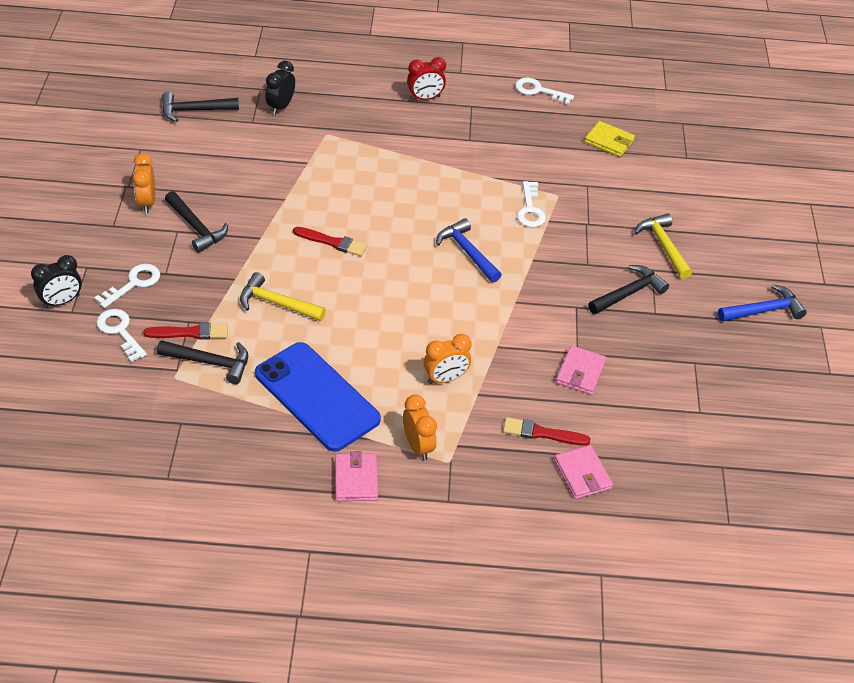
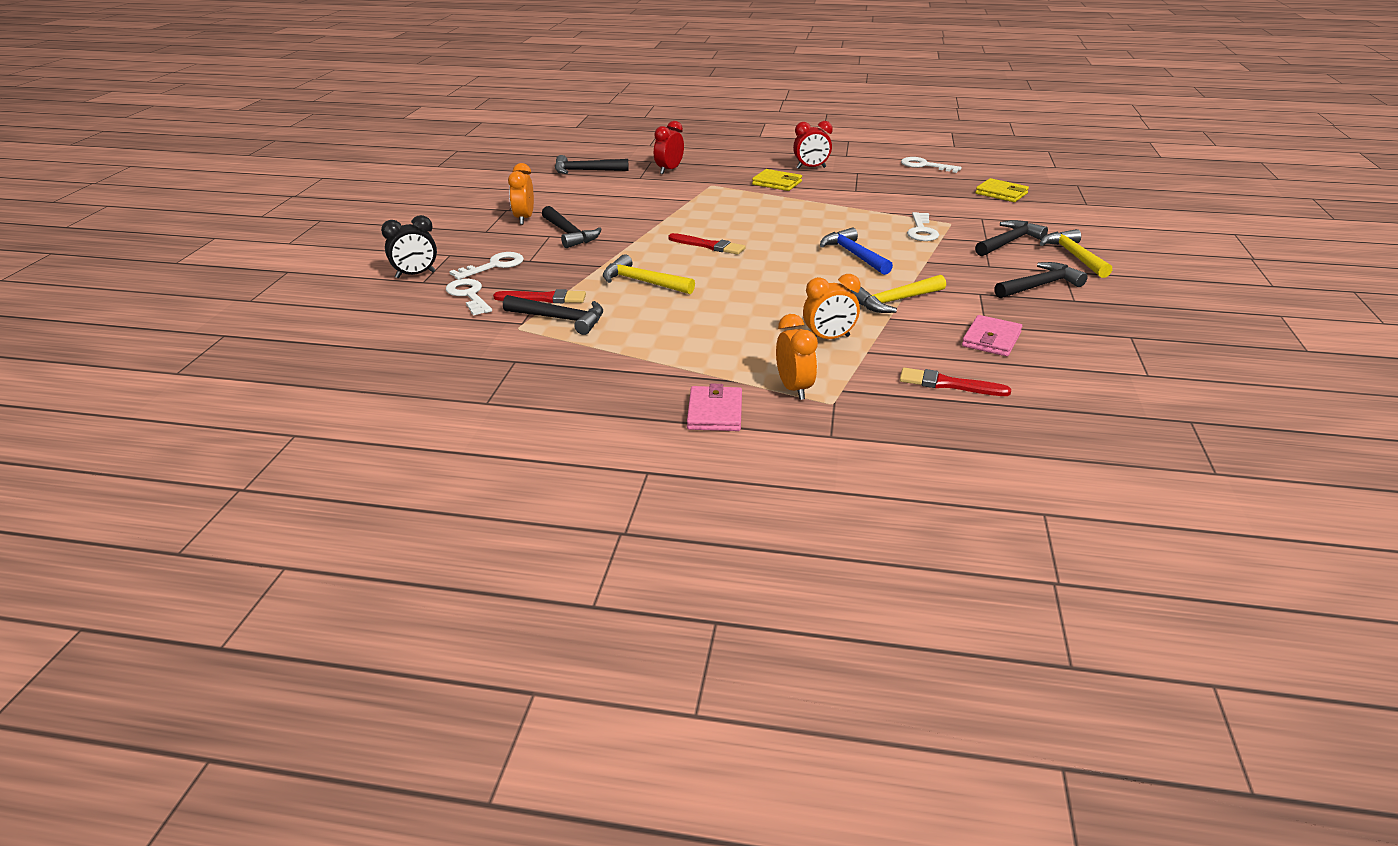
camera: 10 degrees right, 15 degrees down
(281, 107) = (669, 170): black clock -> red clock
(317, 396) = (676, 347): blue phone -> none
(392, 128) = (777, 183): none -> yellow wallet
(502, 322) = (895, 301): none -> yellow hammer
(582, 474) = (1005, 420): pink wallet -> none
(608, 225) = (1009, 242): none -> black hammer
(764, 310) = (1205, 302): blue hammer -> none

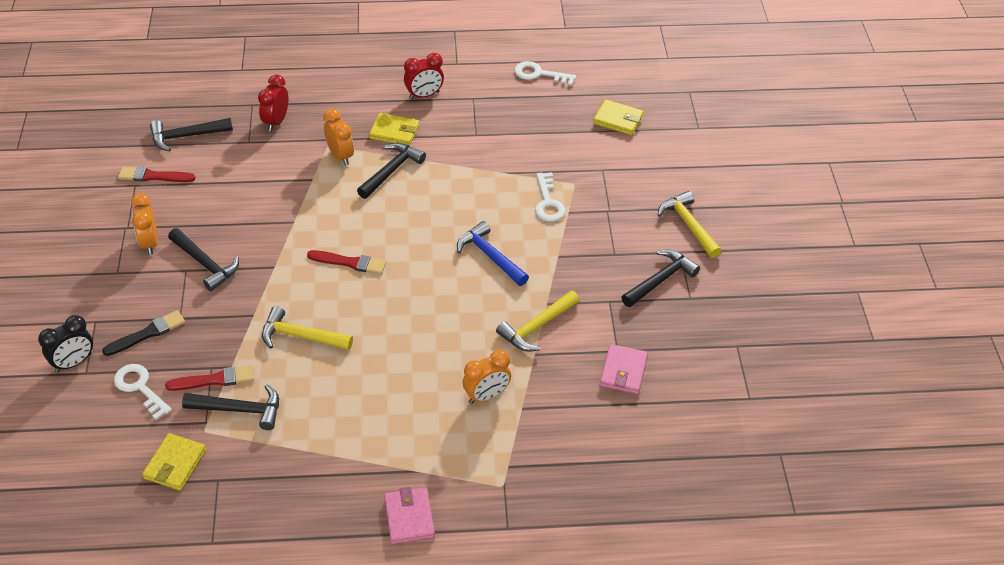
camera: 15 degrees left, 15 degrees up
(476, 345) = (175, 464): none -> yellow wallet
(494, 266) = (147, 333): white key -> black brush
(794, 389) = (468, 473): orange clock -> orange clock (340, 156)
(948, 384) = (593, 442): red brush -> red brush (153, 176)
(1009, 242) = (630, 210): black hammer -> black hammer (391, 171)

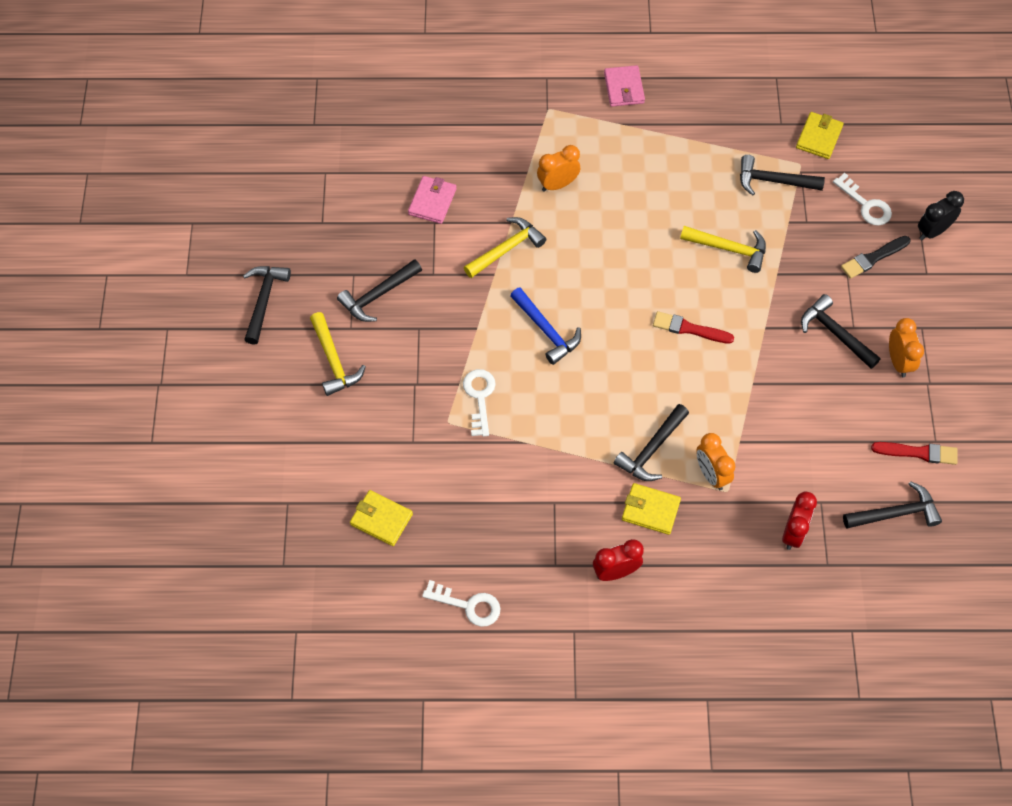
camera: 175 degrees left, 15 degrees up
(214, 380) = (801, 209): red brush -> none
(771, 271) = (264, 300): none -> black hammer

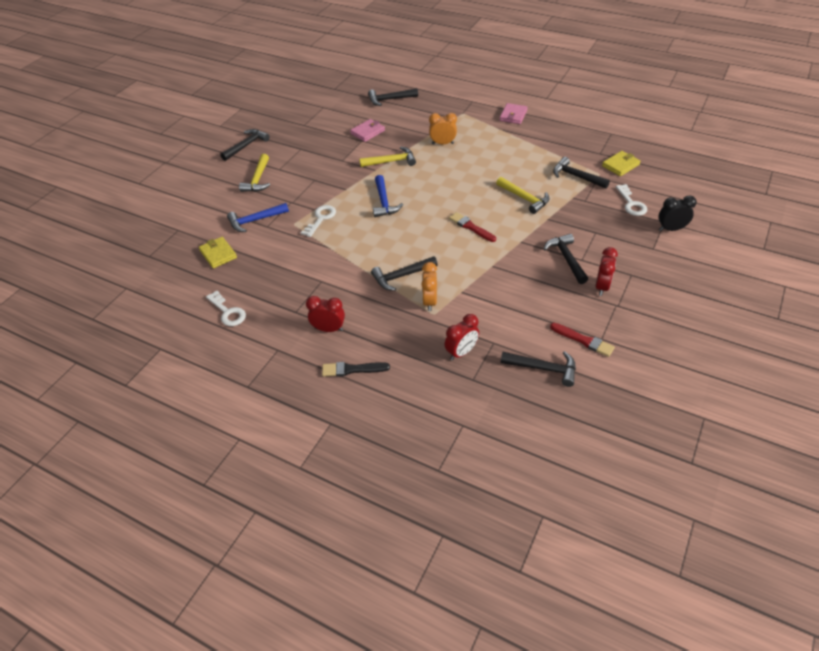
camera: 30 degrees right, 15 degrees down
(378, 295) = (305, 160): black hammer -> black hammer (389, 99)
(388, 439) = (255, 220): none -> blue hammer
(650, 510) = (376, 306): yellow wallet -> none
(873, 258) = (619, 230): black brush -> black brush (352, 369)
(898, 362) = (602, 287): orange clock -> red clock

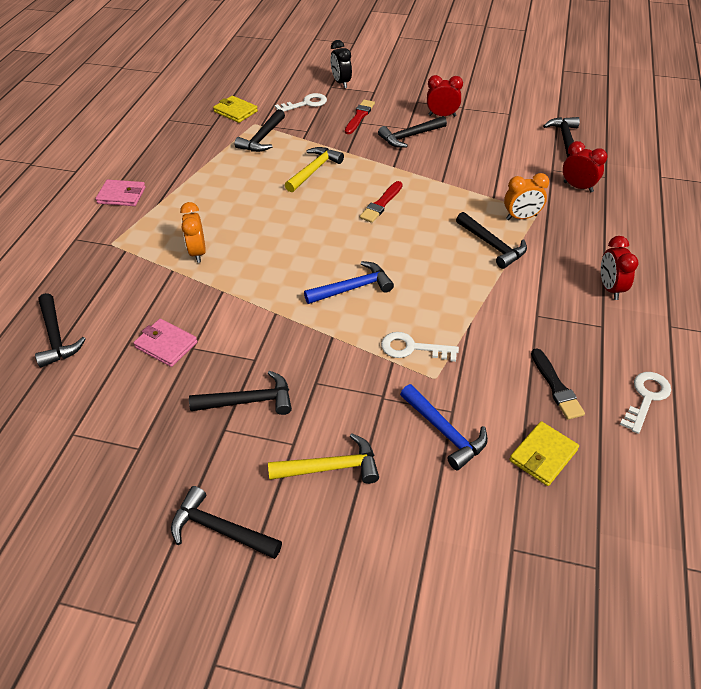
camera: 105 degrees left, 0 degrees up
(314, 157) = (249, 401): none -> black hammer
(352, 369) = (652, 256): black brush -> black brush (556, 387)
(391, 161) = (251, 299): yellow hammer -> none
(584, 340) = (517, 122): red brush -> red brush (359, 116)

